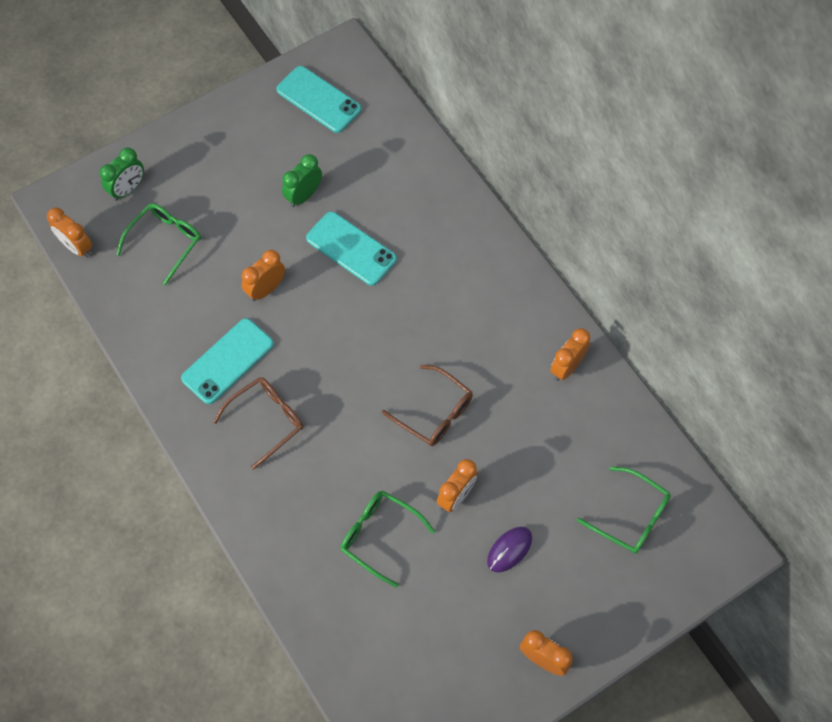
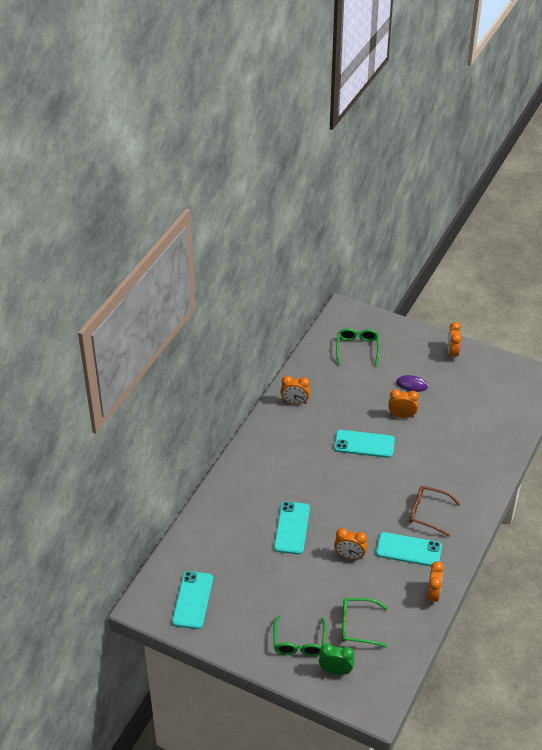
camera: 120 degrees left, 20 degrees down
(77, 247) = (397, 674): orange clock -> orange clock (433, 595)
(304, 196) = (272, 570): green clock -> none
(380, 536) = (448, 436): green glasses -> green glasses (299, 642)
(434, 412) = (364, 444): brown glasses -> turquoise phone

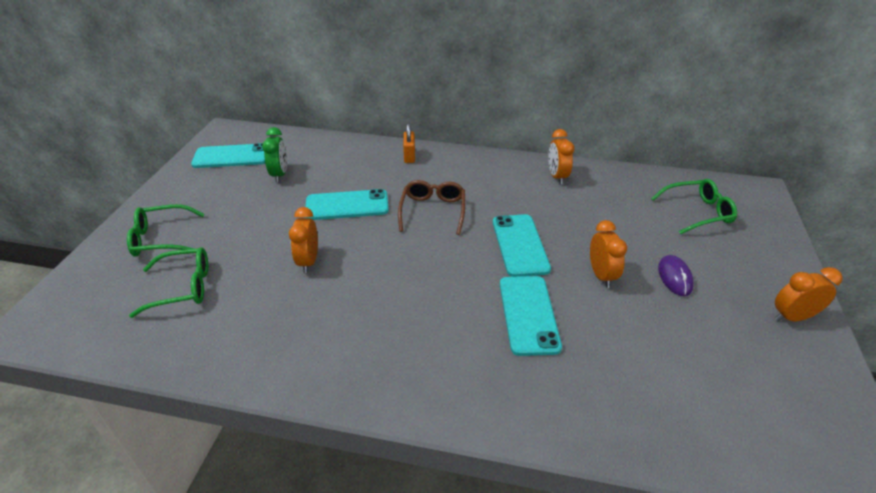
camera: 75 degrees right, 5 degrees down
(236, 480) = (409, 156): none -> orange padlock
(335, 671) = (108, 277): green clock -> green clock (279, 174)
(358, 626) = (182, 287): green glasses -> green glasses turned 90 degrees clockwise
(408, 550) = (329, 322): turquoise phone -> turquoise phone (528, 314)
(428, 513) = (411, 335): brown glasses -> brown glasses (433, 211)
(433, 595) = (238, 366): orange clock -> none

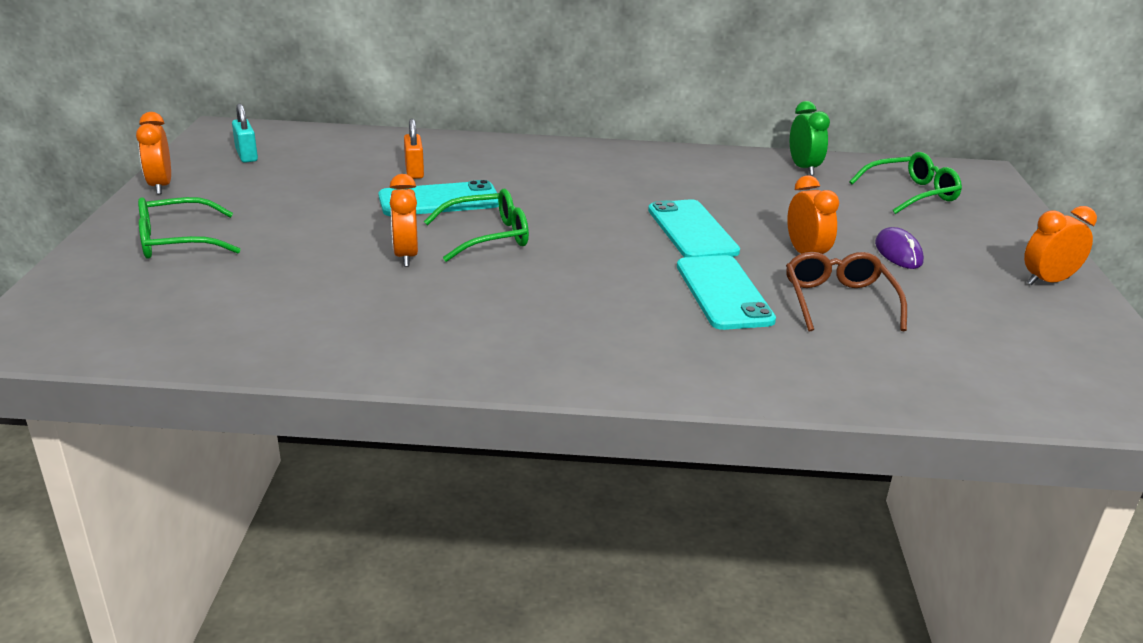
camera: 10 degrees left, 10 degrees down
(182, 287) = (231, 288): green glasses -> green glasses (487, 236)
(231, 156) = (246, 155): turquoise phone -> turquoise padlock
(279, 174) = (327, 172): green clock -> green clock (803, 168)
(409, 156) = (510, 150): orange padlock -> orange padlock (414, 171)
(433, 211) = (563, 203): brown glasses -> brown glasses (839, 302)
(557, 176) = (720, 165): orange clock -> orange clock (160, 186)

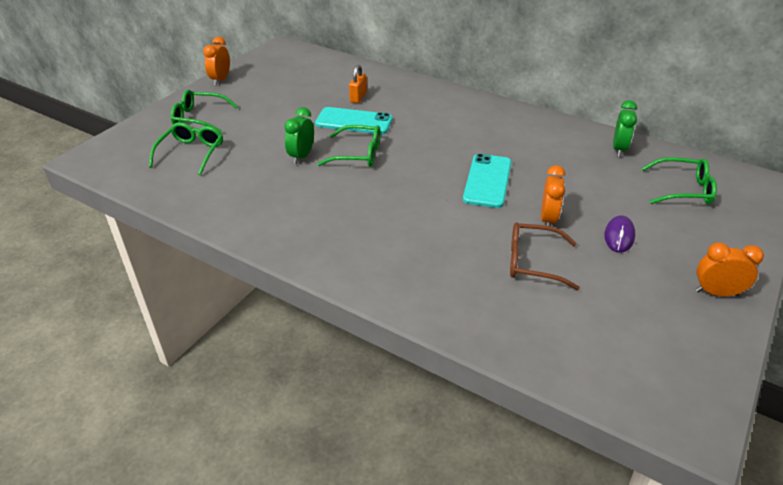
camera: 30 degrees right, 10 degrees up
(214, 289) = (191, 153): none -> green glasses
(246, 155) = (279, 67): turquoise padlock -> none
(406, 256) = (301, 156): orange clock -> green clock
(723, 293) = (462, 233): turquoise phone -> none
(839, 302) = (533, 262): brown glasses -> brown glasses turned 105 degrees counterclockwise

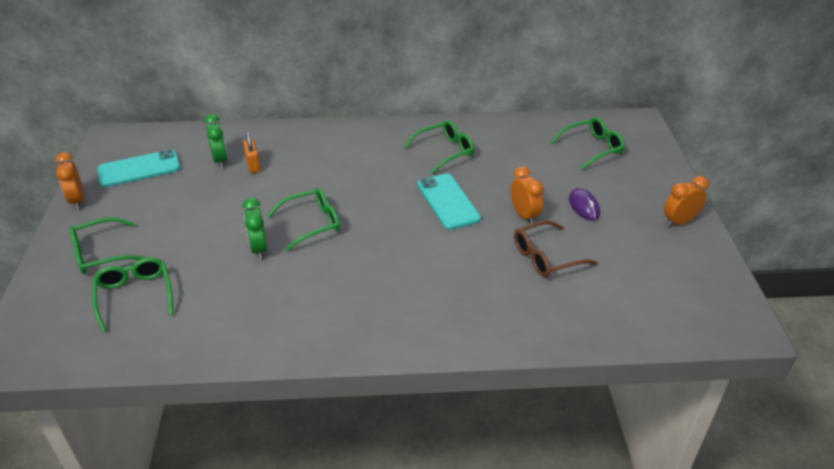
camera: 35 degrees left, 0 degrees up
(354, 121) = (274, 192): turquoise phone -> turquoise phone (139, 169)
(526, 141) = (444, 151): none -> green glasses
(619, 149) = (519, 131): green clock -> green clock (220, 160)

